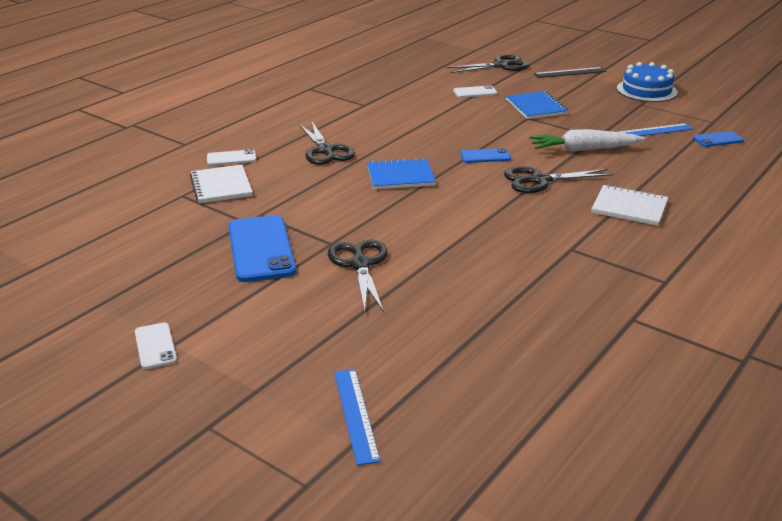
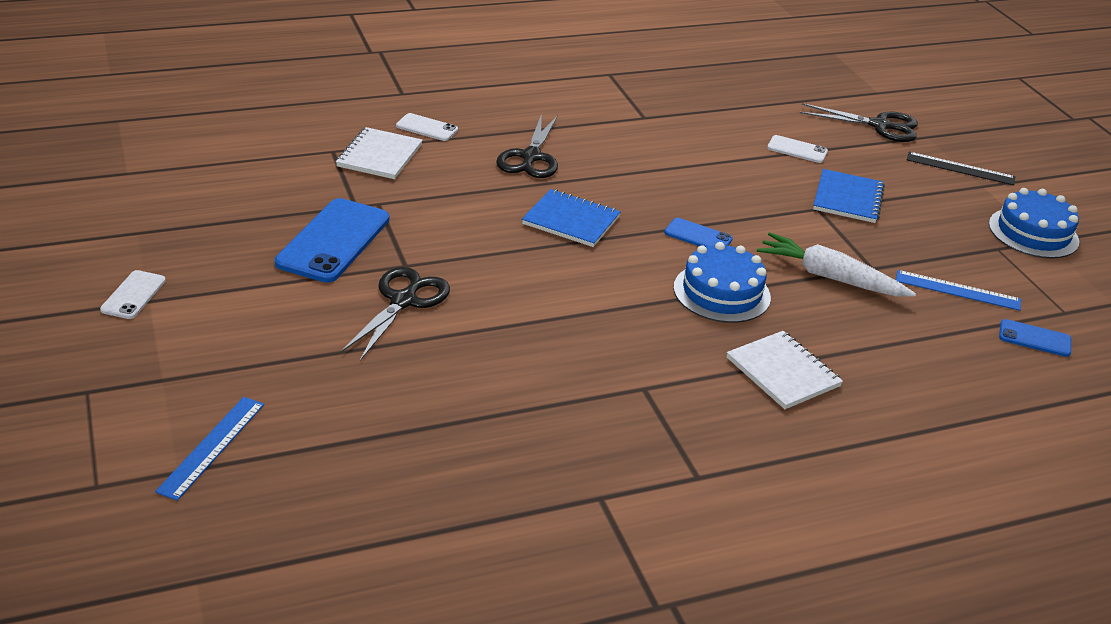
camera: 30 degrees right, 5 degrees up
(540, 180) = (721, 292): black scissors -> blue cake

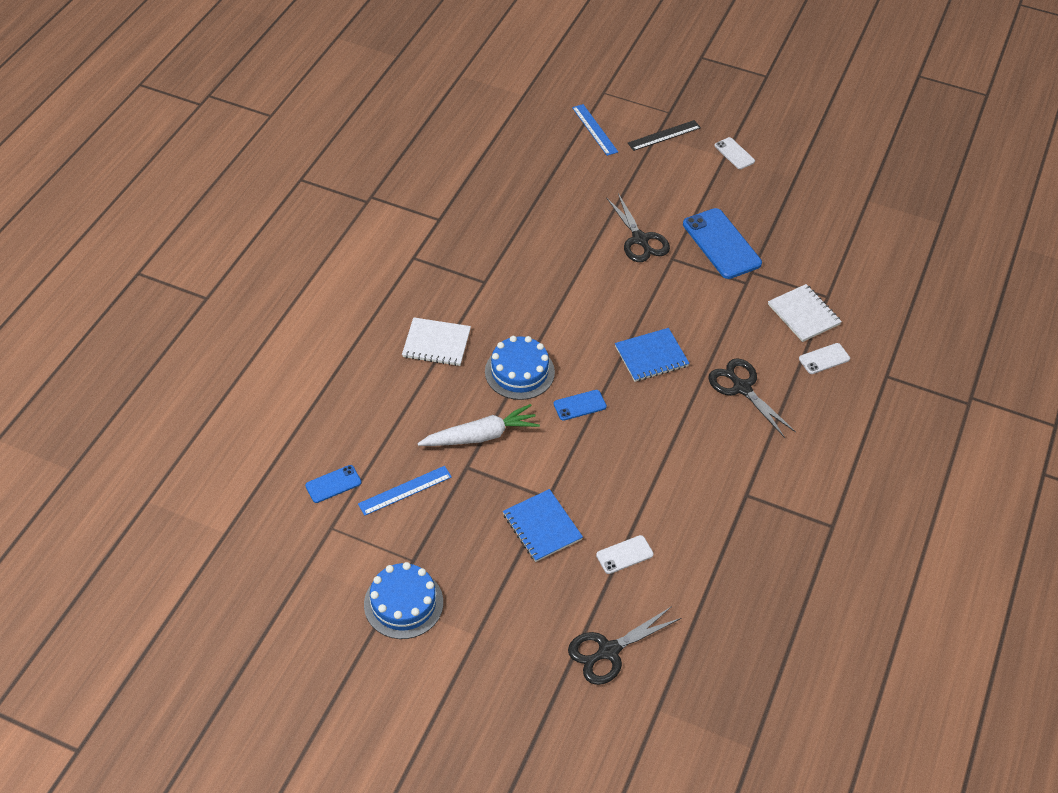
camera: 135 degrees right, 15 degrees up
(960, 168) = (508, 645): black ruler -> black ruler (664, 135)

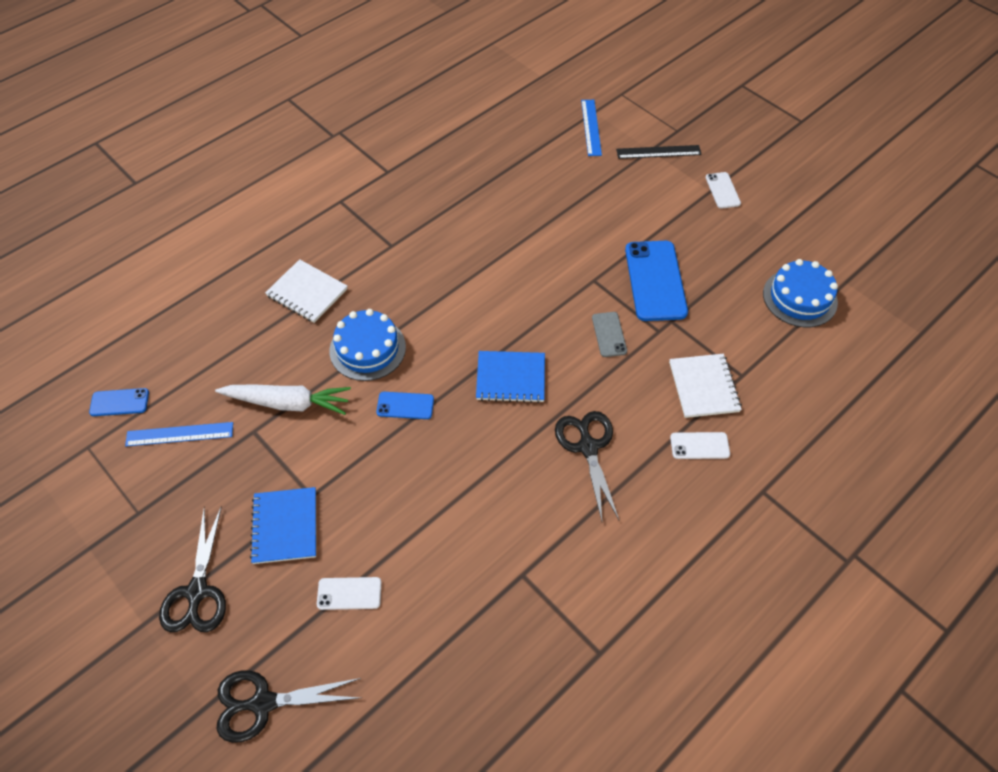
camera: 25 degrees right, 5 degrees up
(403, 603) = (98, 557): blue cake -> blue cake (800, 298)
(640, 239) = (572, 250): black scissors -> black scissors (197, 591)
(709, 298) = (609, 334): none -> grey phone

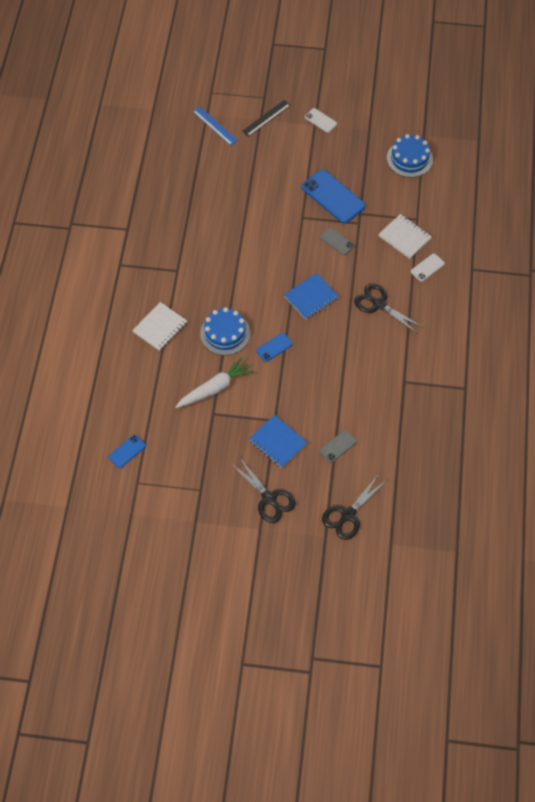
camera: 40 degrees left, 5 degrees up
(179, 434) = (177, 442): blue ruler -> none
(307, 292) = (160, 327): white notebook -> white notebook turned 45 degrees counterclockwise
(349, 593) = (338, 446): white phone -> grey phone

